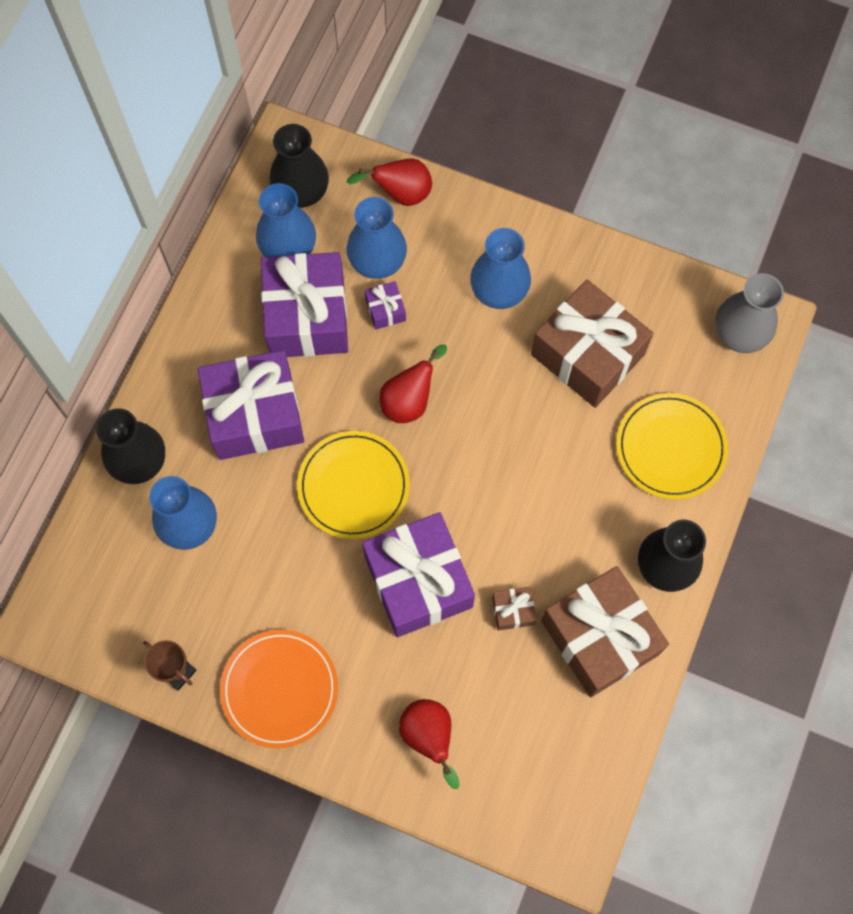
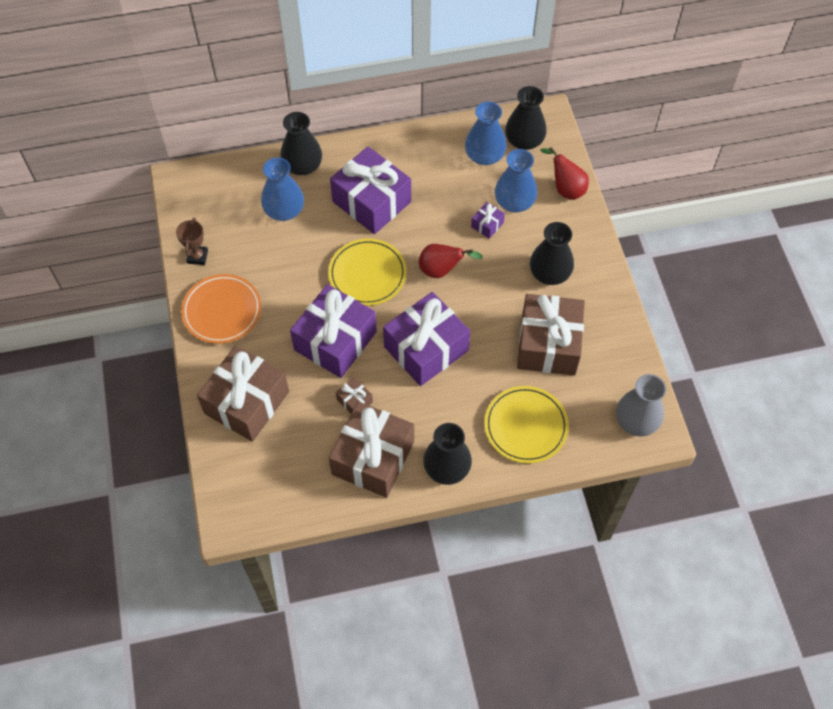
camera: 55 degrees right, 10 degrees down
(307, 317) = (450, 190): purple gift -> purple gift (426, 348)
(429, 737) = (246, 402): red pear -> brown gift
(499, 289) = (549, 273): blue vase -> black vase

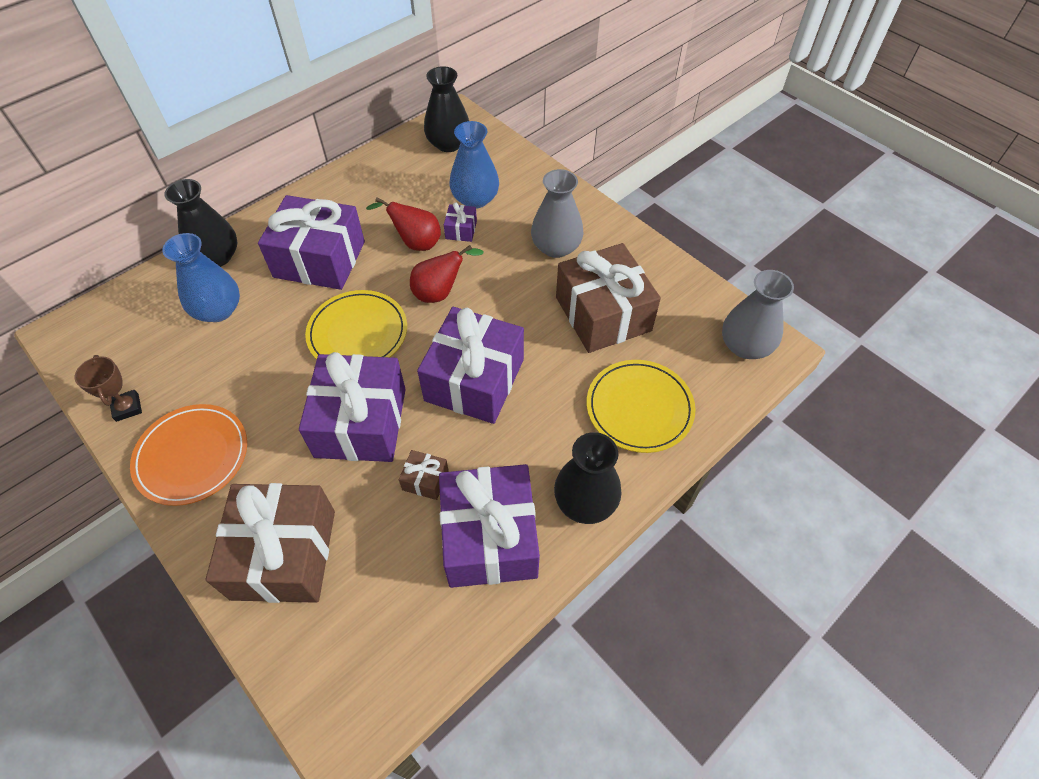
camera: 30 degrees left, 5 degrees down
(373, 458) = (489, 537): brown gift -> purple gift
(484, 156) = (417, 171): blue vase -> none
(549, 273) = (556, 247): black vase -> grey vase
(565, 188) = (518, 167): red pear -> red pear (415, 243)

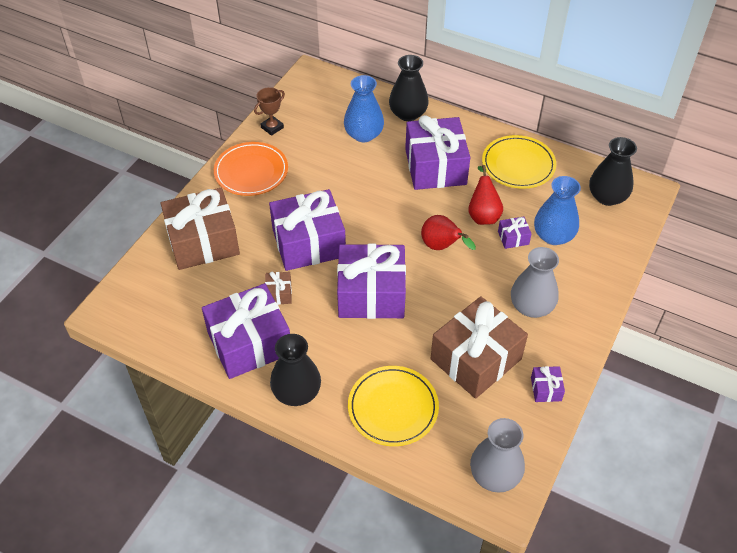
camera: 70 degrees right, 5 degrees down
(358, 333) = (380, 213): yellow plate -> yellow plate (518, 164)
(658, 272) = (546, 389): none -> purple gift

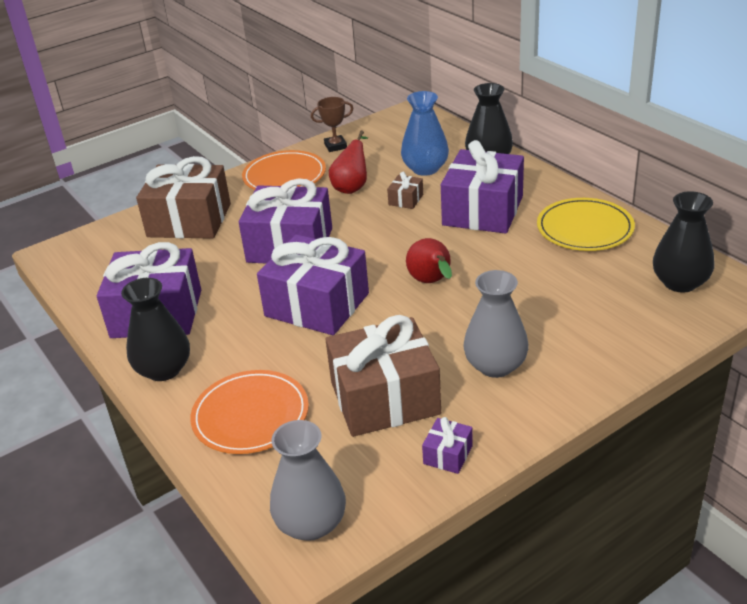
camera: 30 degrees right, 15 degrees down
(279, 293) = (222, 279): brown gift -> brown gift (406, 200)
(393, 408) = (250, 415): yellow plate -> orange plate
(483, 215) = (504, 264): red pear -> red pear (352, 187)
(513, 238) = (524, 294): purple gift -> none
(553, 235) = (578, 304): blue vase -> none

